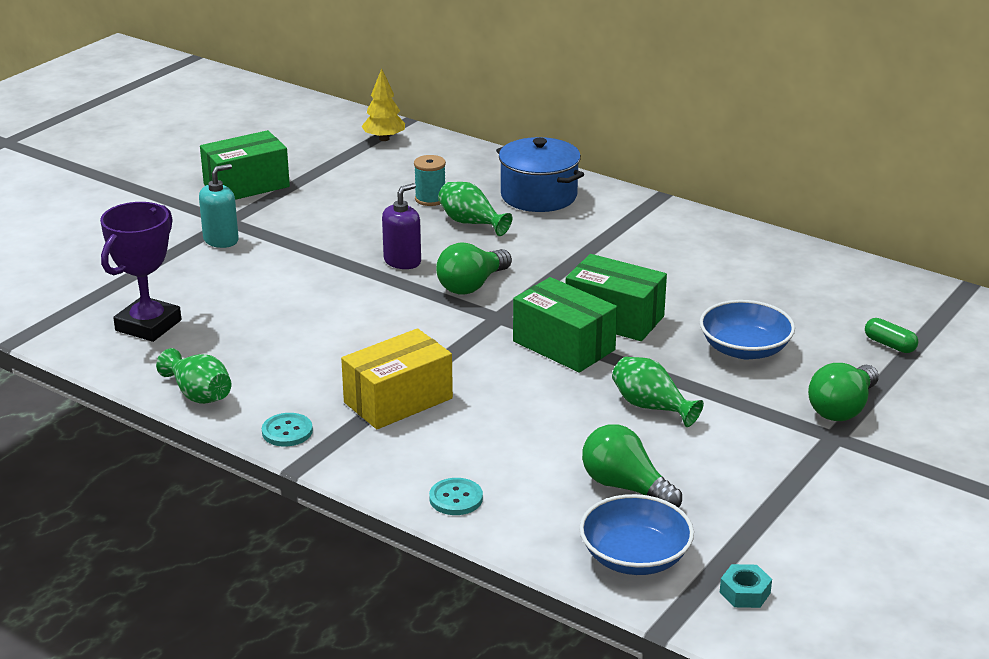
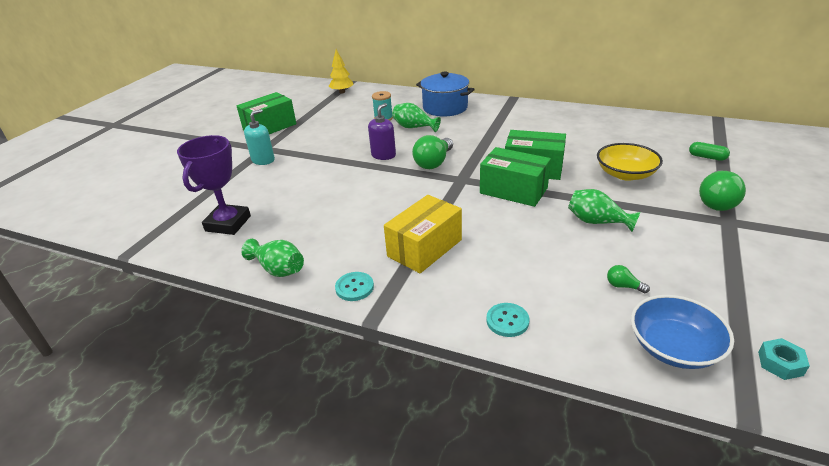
camera: 10 degrees left, 5 degrees up
(625, 487) = (623, 286): green light bulb -> green light bulb, size x0.48
(744, 349) = (625, 174): blue bowl -> yellow bowl

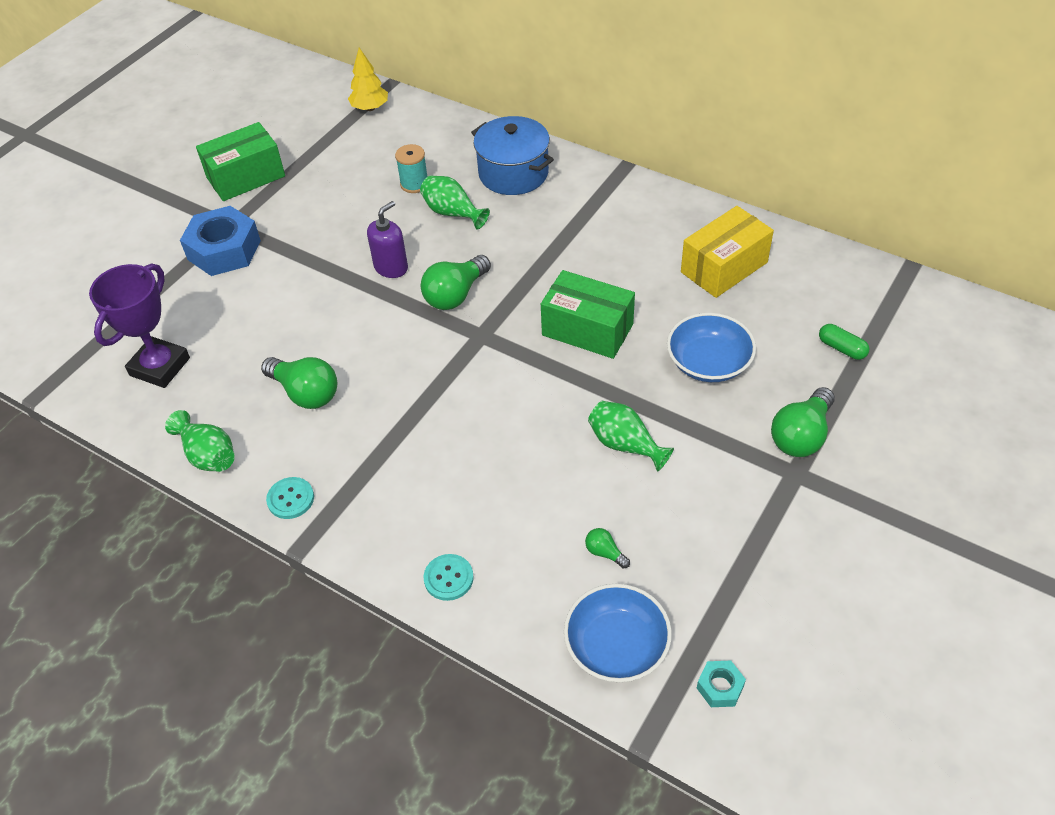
camera: 10 degrees right, 15 degrees up
(263, 160) = (224, 250): turquoise soap dispenser -> blue nut
(345, 224) = (305, 393): none -> green light bulb
(425, 248) = (392, 451): yellow box -> yellow box (724, 267)
(513, 190) = (542, 369): green box -> none
(625, 174) = (708, 363): yellow bowl -> blue bowl

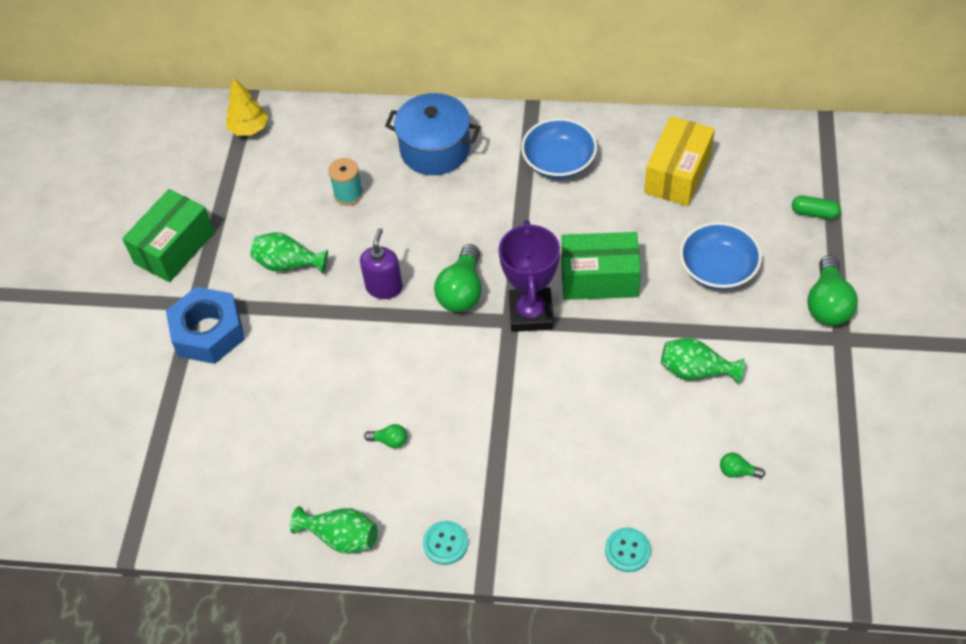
camera: 25 degrees left, 5 degrees up
(160, 367) = (231, 474): purple trophy -> purple trophy (531, 313)
(305, 393) = (389, 441): green light bulb -> green light bulb, size x0.48
(452, 213) = (405, 211): green vase -> green vase (288, 264)
(616, 646) = (794, 544): blue bowl -> blue bowl (559, 162)
(720, 687) = (889, 540): turquoise nut -> none

